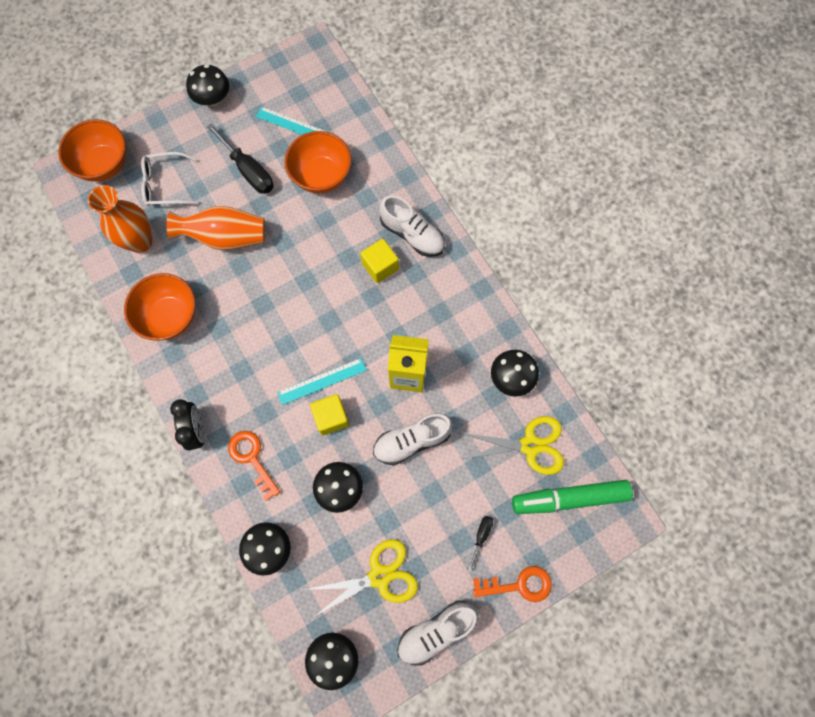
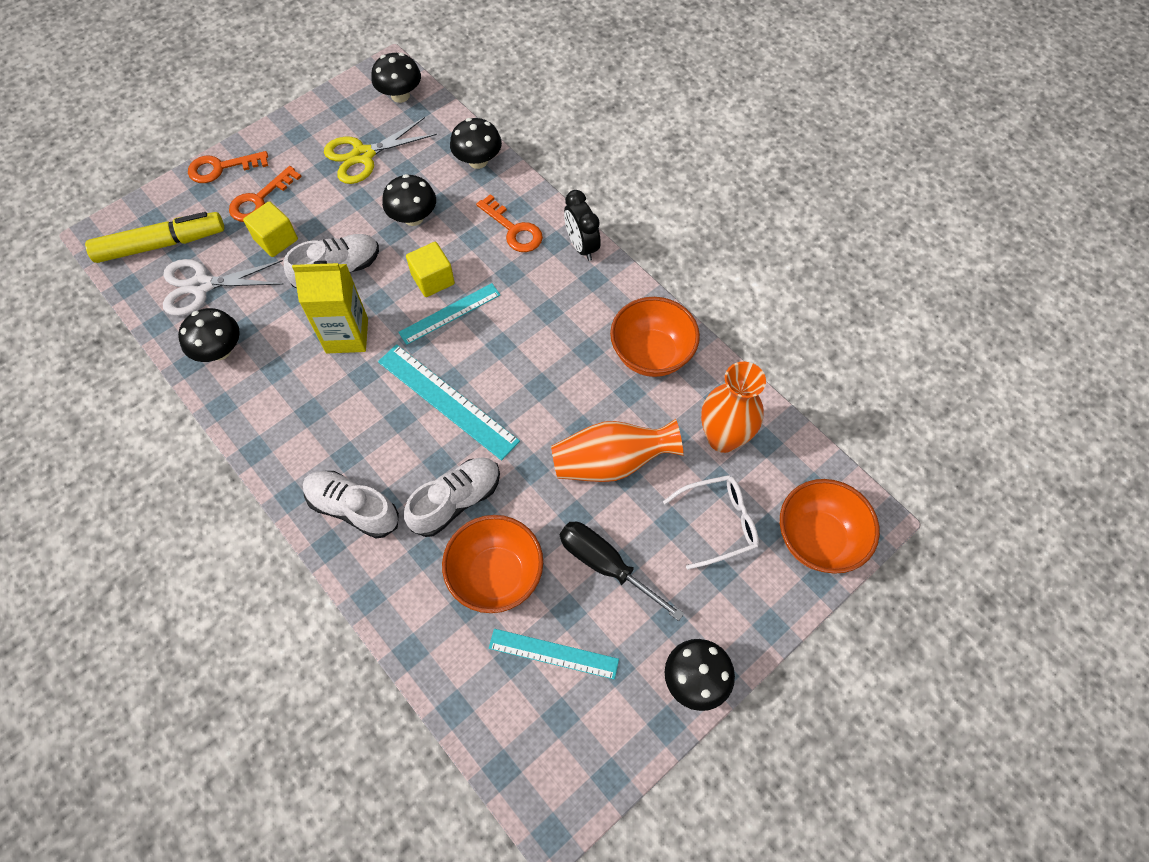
camera: 170 degrees right, 10 degrees down
(335, 304) = (447, 401): none -> turquoise ruler
(380, 266) = (394, 457): yellow cube -> yellow cube (276, 240)
(436, 631) = (304, 125): white shoe -> white shoe (456, 501)
(481, 536) = (259, 200): black screwdriver -> orange key
(530, 445) = (201, 286): yellow scissors -> white scissors
(569, 498) = (161, 244): green marker -> yellow marker

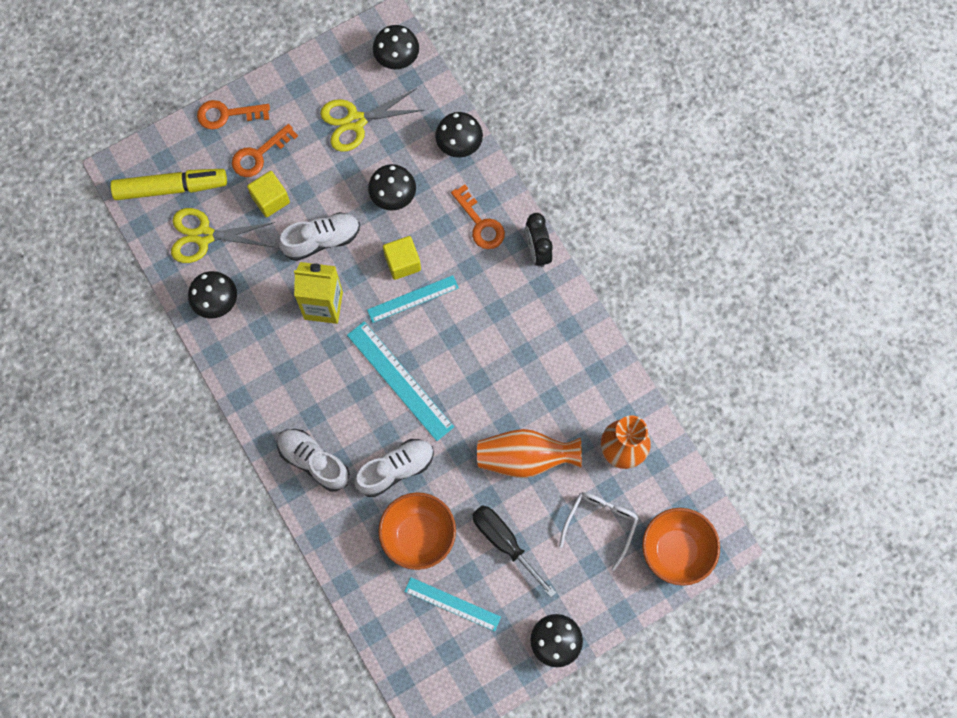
camera: 10 degrees right, 10 degrees up
(201, 286) = (204, 236): white scissors -> yellow scissors
(651, 354) = (577, 367): orange bowl -> none
(719, 523) = (601, 524): white glasses -> white glasses turned 60 degrees counterclockwise

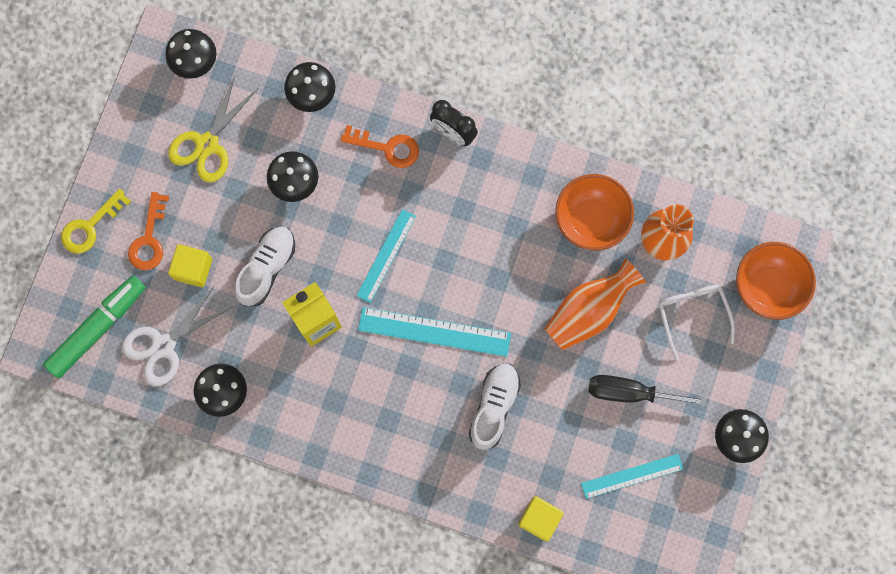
camera: 40 degrees left, 5 degrees up
(171, 188) = (98, 328): yellow marker -> green marker
(204, 236) = (163, 346): yellow scissors -> white scissors
(227, 114) = (90, 226): orange key -> yellow key
(314, 461) = (422, 456): white shoe -> none
(402, 263) = (351, 232): yellow cube -> yellow cube (539, 519)
(418, 535) = (558, 444): orange bowl -> orange bowl (591, 220)

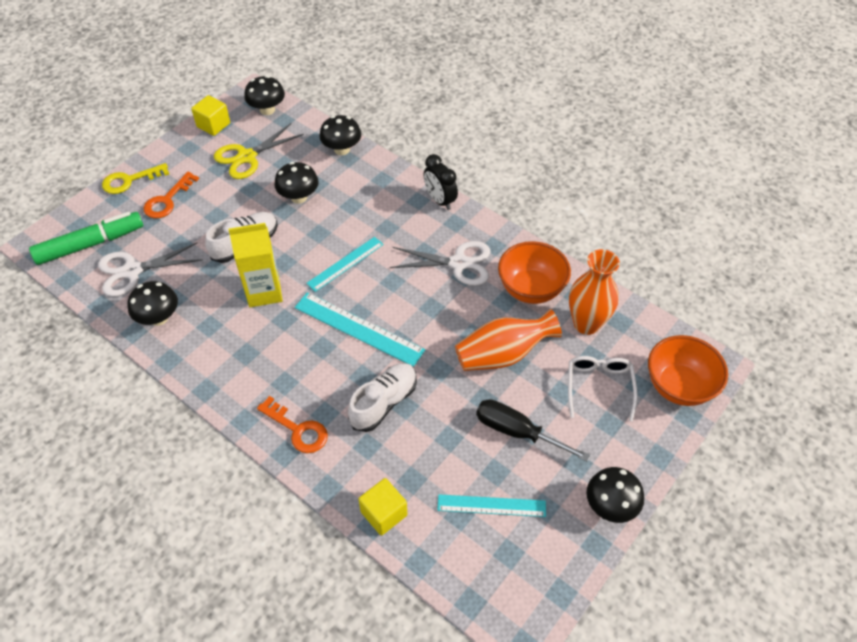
camera: 20 degrees right, 25 degrees down
(193, 269) = (188, 228): yellow cube -> yellow cube (213, 125)
(387, 148) = (383, 195): orange key -> orange key (298, 429)
(505, 213) = (459, 263): none -> white scissors

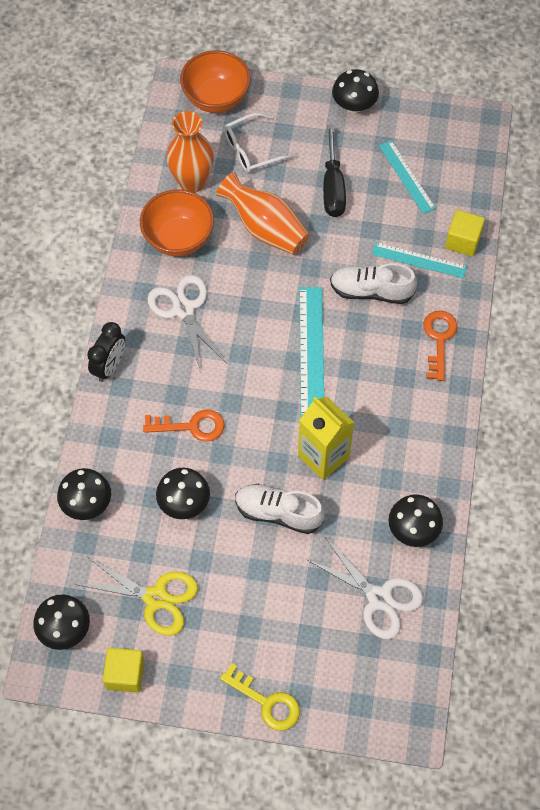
camera: 120 degrees left, 10 degrees up
(90, 244) = (375, 669): green marker -> none
(167, 200) = (269, 636): orange key -> orange key (191, 426)
(345, 263) = (245, 405): turquoise ruler -> turquoise ruler (419, 260)

